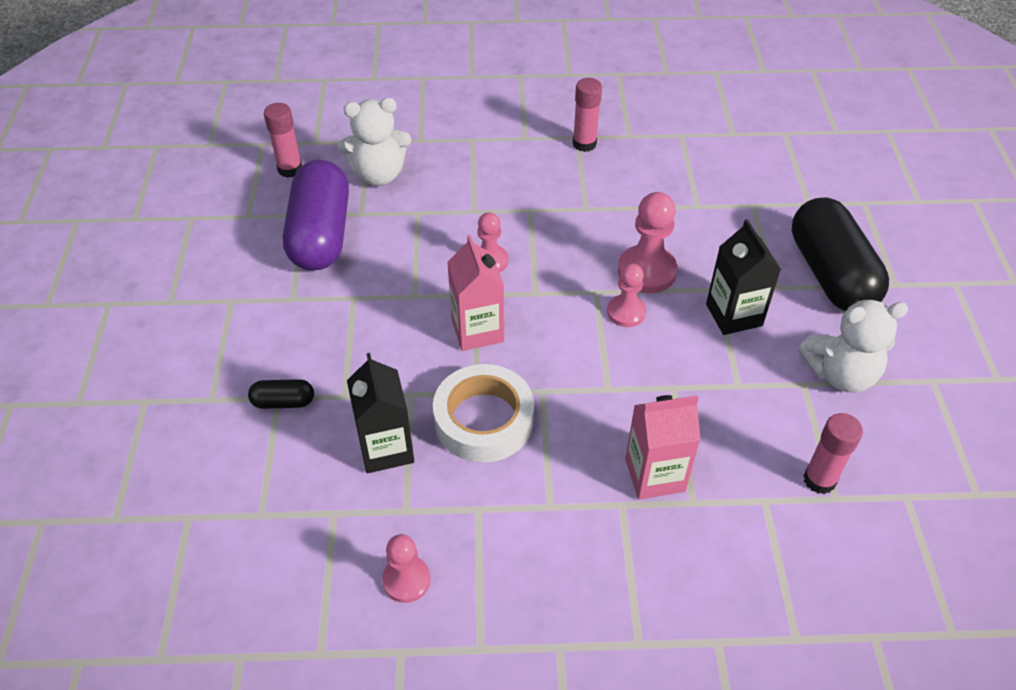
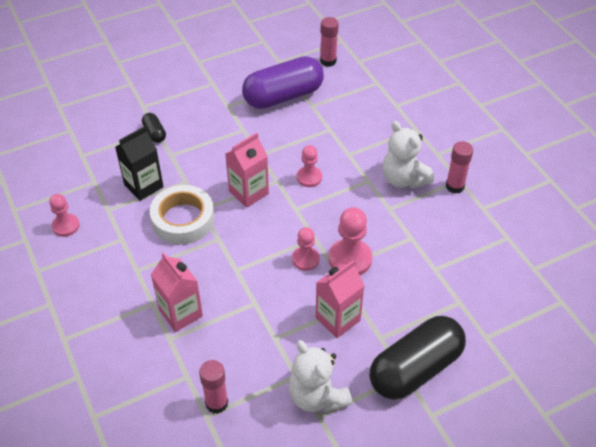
camera: 65 degrees right, 0 degrees up
(379, 174) = (350, 99): white teddy bear -> white teddy bear (403, 179)
(734, 315) = (338, 319): black carton -> pink carton

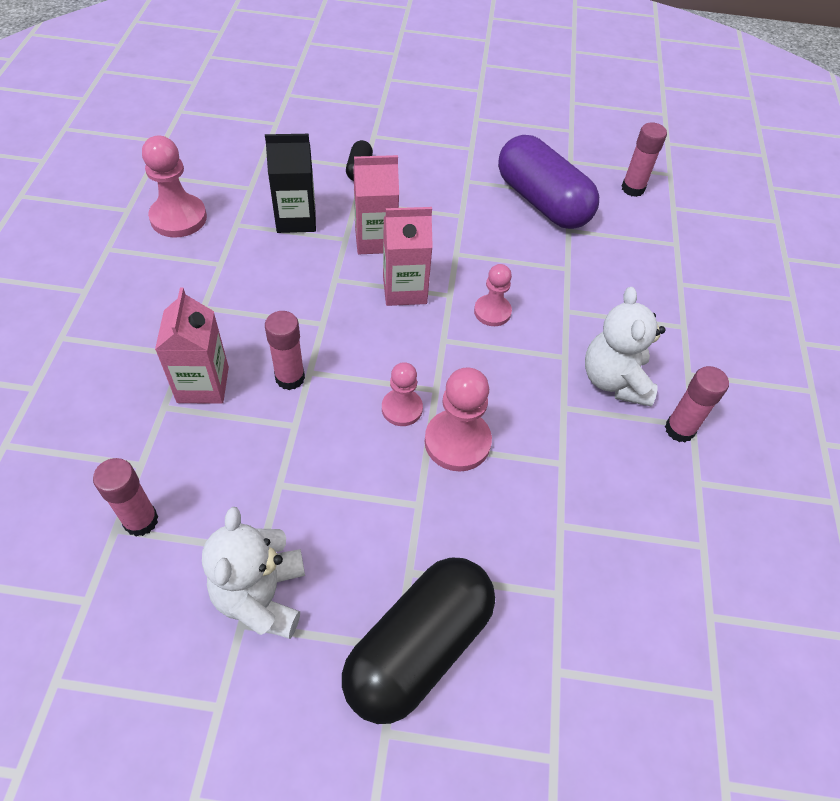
camera: 30 degrees right, 5 degrees up
(66, 226) = (178, 218): pink pawn -> pink pawn, size x1.58
(183, 219) = (303, 279): white tape -> none
(228, 279) = (290, 378): none -> pink glue stick
(283, 96) = (542, 202): purple capsule -> purple capsule turned 45 degrees clockwise
(338, 319) = (375, 510): pink carton -> pink carton (375, 240)
(415, 369) = (418, 648): black capsule -> black capsule turned 45 degrees counterclockwise

